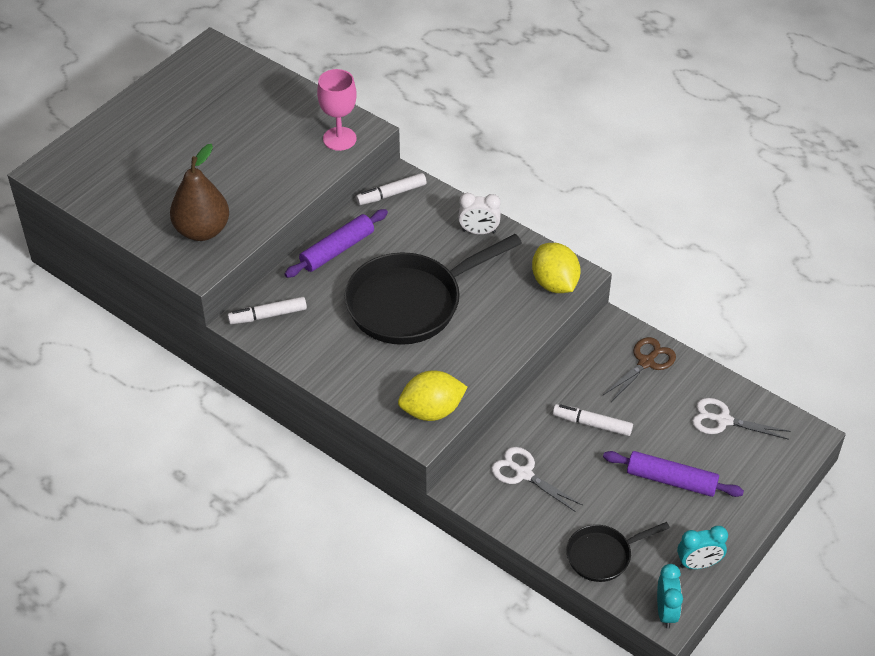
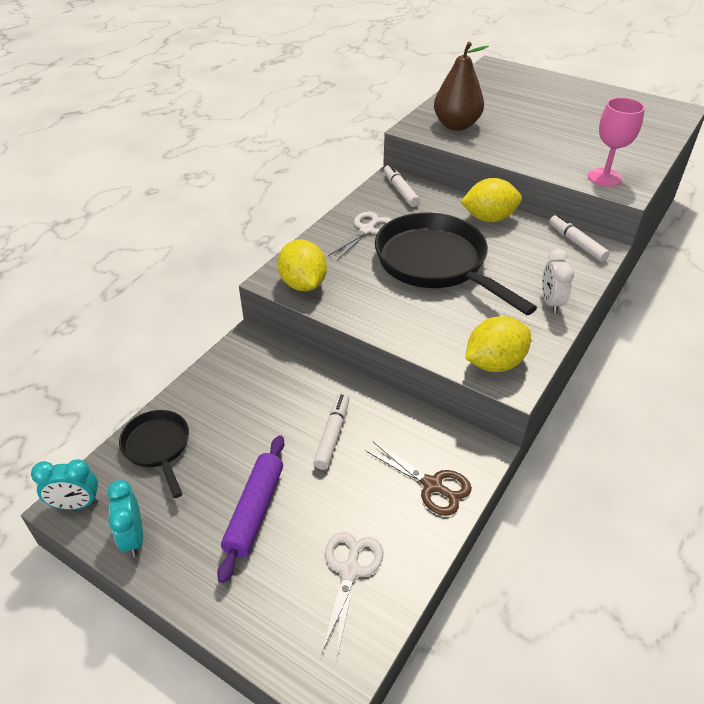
camera: 85 degrees right, 5 degrees down
(337, 250) = (489, 218): purple rolling pin -> yellow lemon
(524, 474) = (264, 382): white scissors -> white scissors (366, 230)

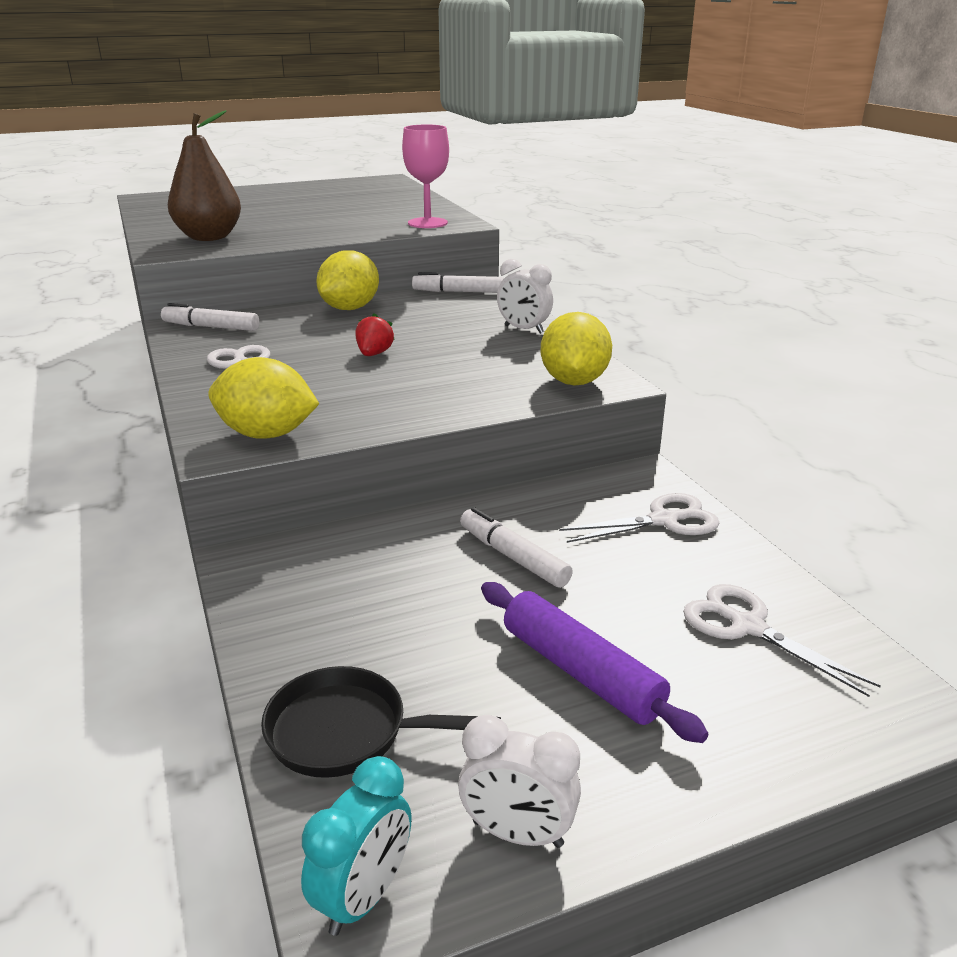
camera: 55 degrees left, 15 degrees down
(133, 537) = (517, 833): turquoise clock -> white clock
(432, 485) = (664, 520): brown scissors -> white scissors
(436, 264) = (374, 354): black pan -> red strawberry

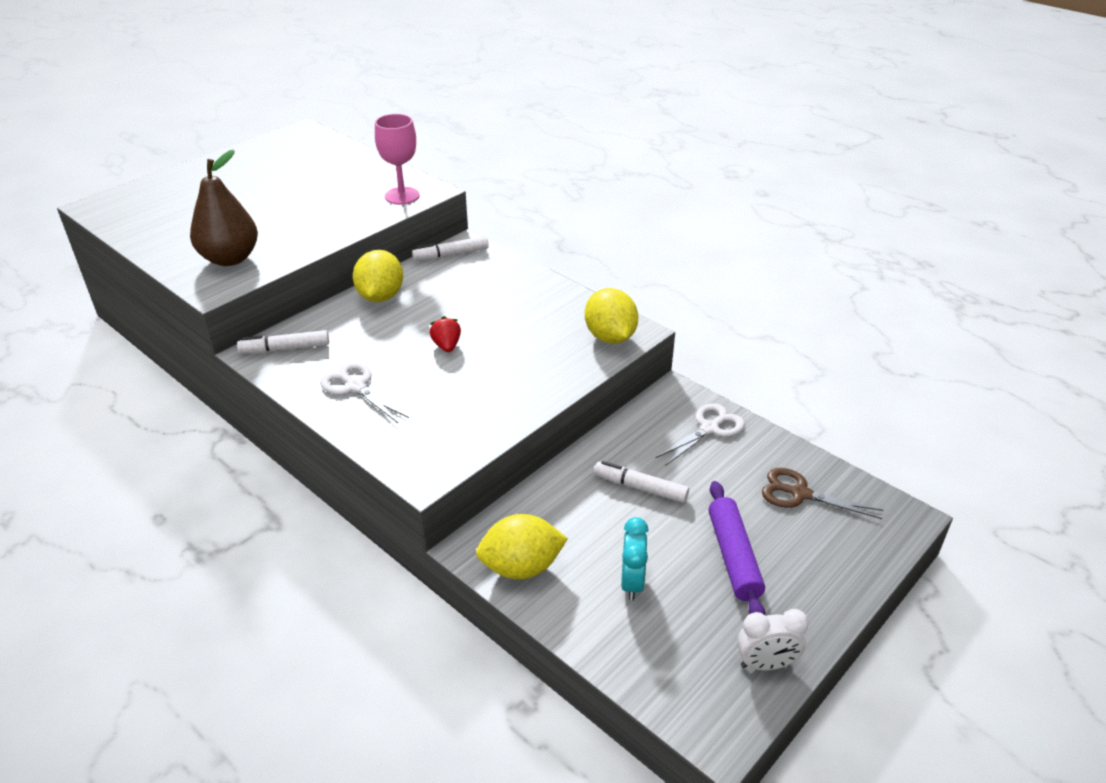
camera: 25 degrees left, 10 degrees up
(267, 434) = (442, 451): yellow lemon -> yellow lemon (521, 567)
(347, 732) = (638, 643): black pan -> none
(363, 896) = (718, 727): turquoise clock -> turquoise clock (632, 582)
(524, 329) = (535, 289): white clock -> none
(580, 672) = (733, 557): purple rolling pin -> purple rolling pin turned 60 degrees clockwise
(747, 627) = (800, 493): white scissors -> brown scissors

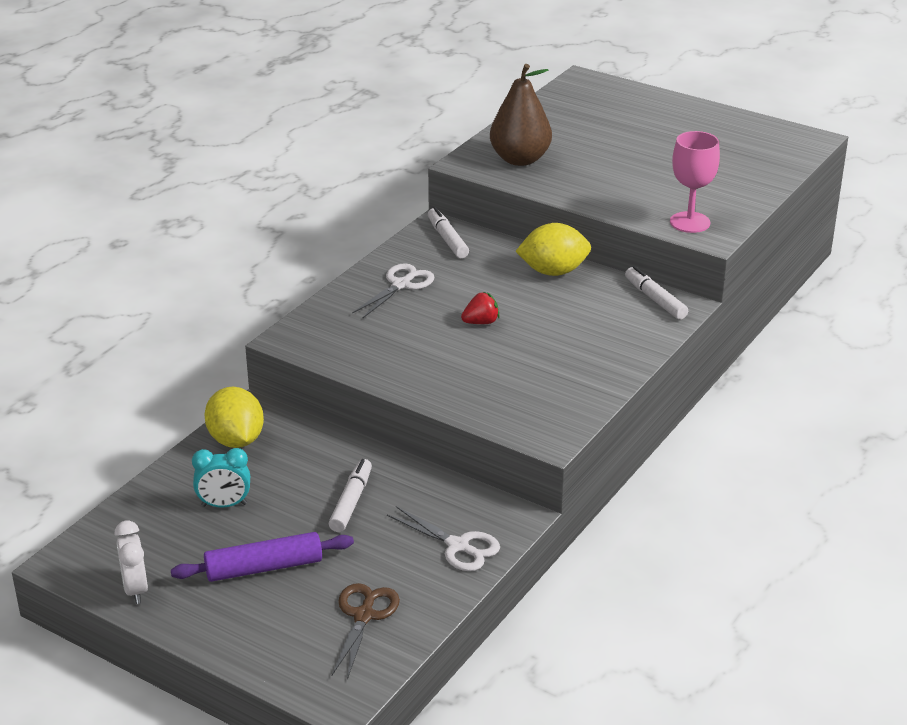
camera: 80 degrees right, 5 degrees down
(610, 337) = (533, 421): yellow lemon -> none

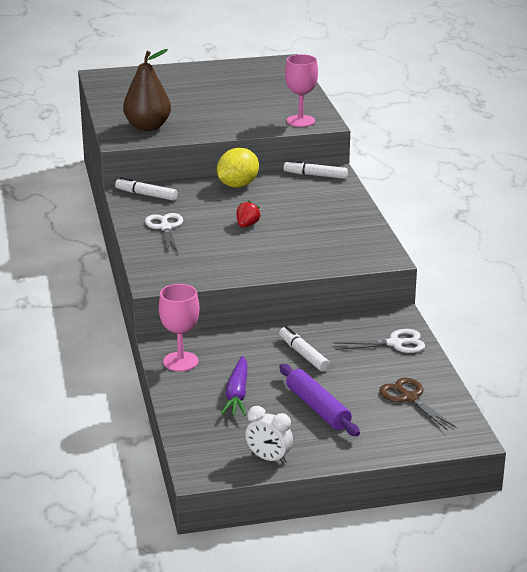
camera: 45 degrees left, 5 degrees down
(224, 505) = (237, 394): turquoise clock -> purple carrot
(236, 440) = (180, 361): yellow lemon -> pink goblet
(264, 567) = (317, 408): purple rolling pin -> purple rolling pin turned 60 degrees counterclockwise

